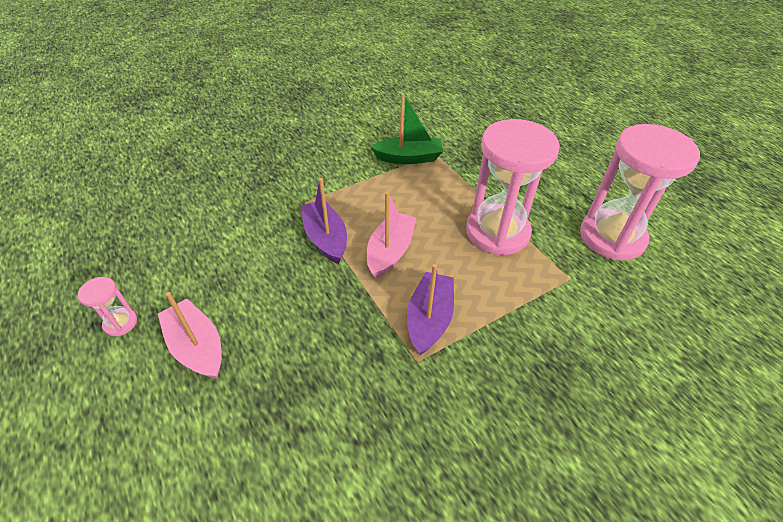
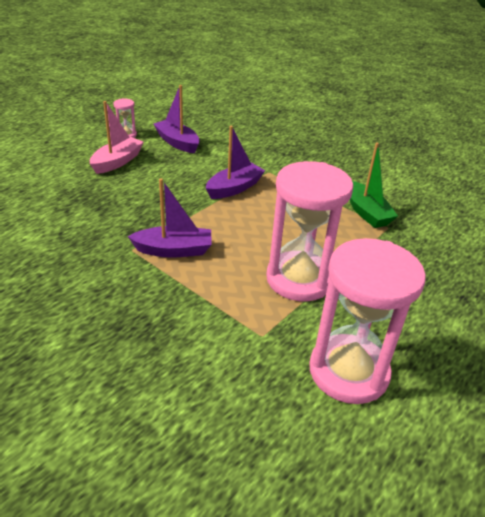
camera: 70 degrees right, 10 degrees down
(184, 267) = (177, 143): none -> purple boat
(390, 251) = (237, 220): pink boat -> none

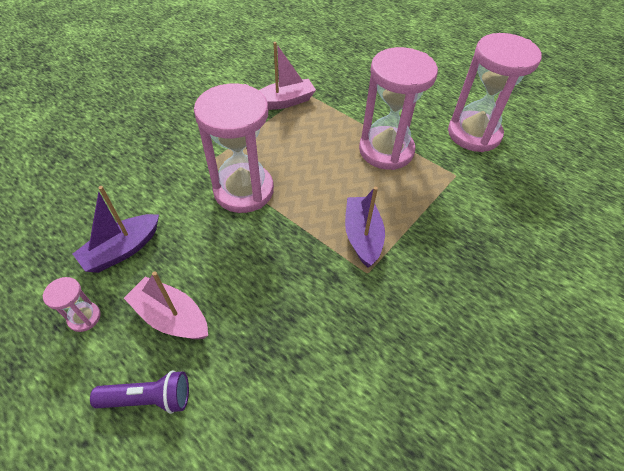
camera: 90 degrees left, 15 degrees up
(63, 157) = (149, 398): none -> purple flashlight
(234, 188) = (243, 190): purple boat -> pink hourglass
(366, 212) = (285, 102): green boat -> pink boat

